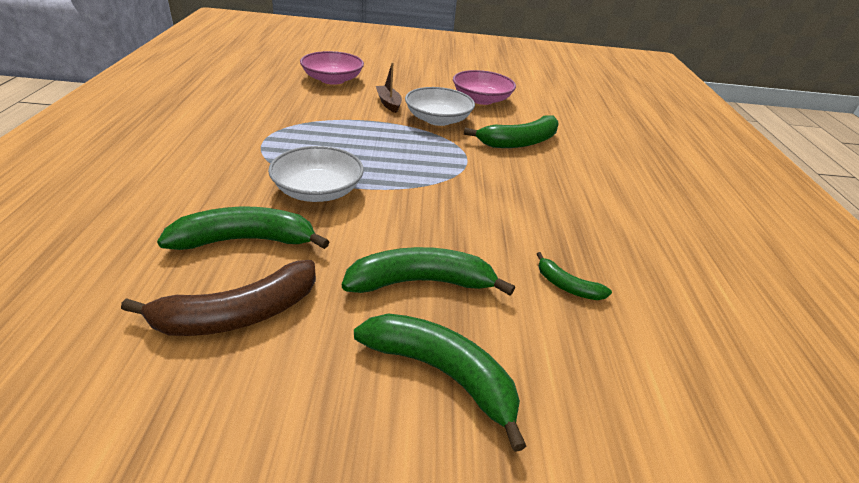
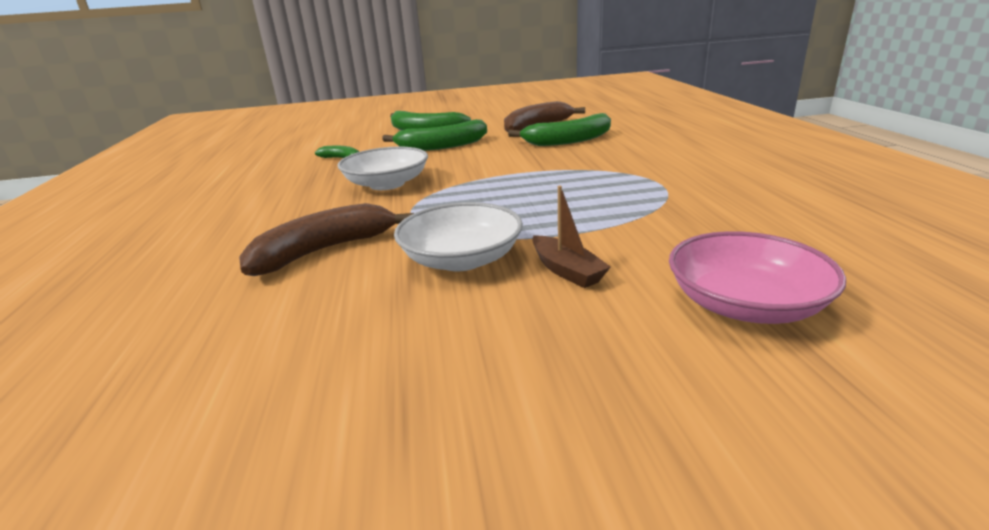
camera: 175 degrees right, 10 degrees down
(318, 191) = (551, 165): white bowl -> white bowl (387, 184)
(481, 99) = (369, 336): pink bowl -> none
(519, 142) = (324, 251): green banana -> brown banana

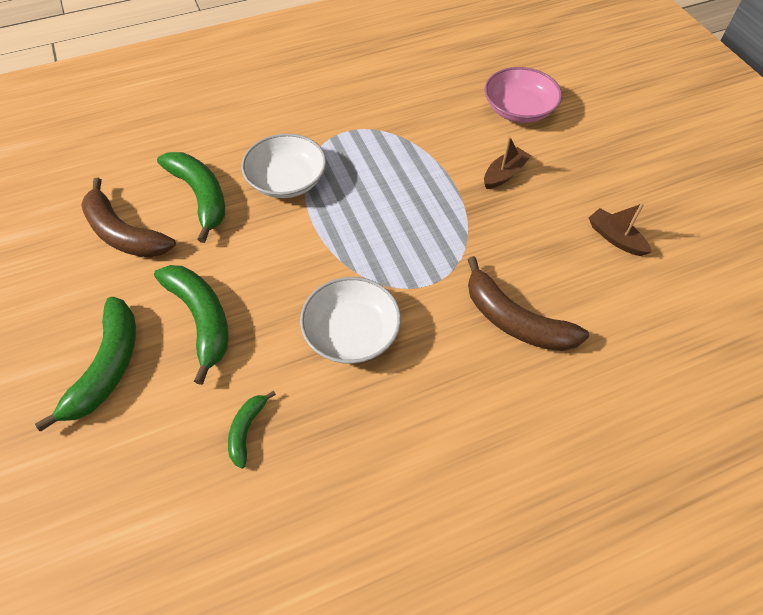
camera: 105 degrees left, 30 degrees up
(381, 352) = (615, 238): none -> brown boat
(461, 259) = (504, 228): white bowl -> white bowl (287, 180)

